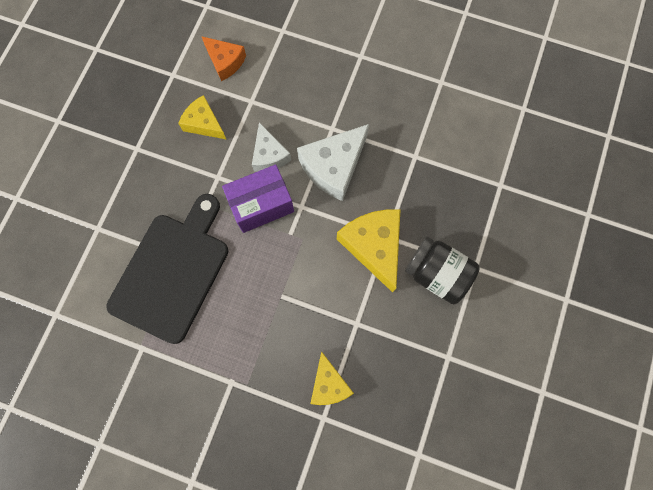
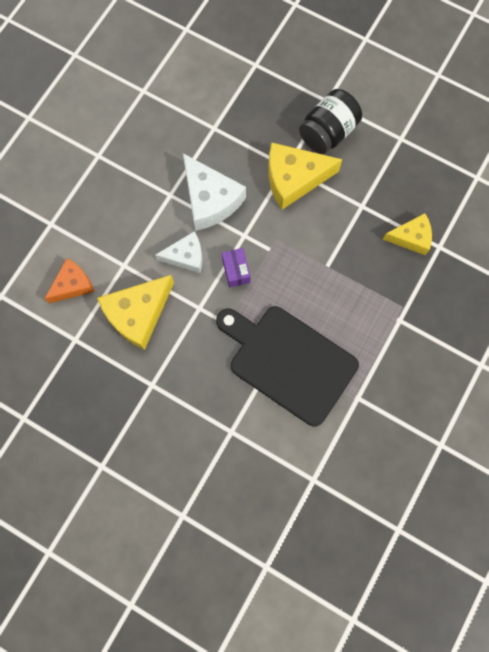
camera: 80 degrees left, 0 degrees up
(204, 123) = (138, 314): yellow cheese -> yellow cheese, size x1.61
(261, 205) = (236, 271): purple box -> purple box, size x0.57

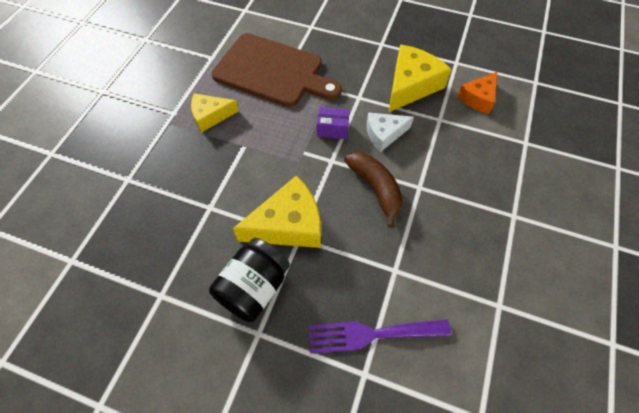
camera: 170 degrees right, 15 degrees down
(210, 200) = (375, 189): white cheese -> brown banana
(236, 271) = (332, 129): purple box -> purple box turned 60 degrees counterclockwise
(244, 87) = (371, 334): none -> purple fork
(288, 362) = (272, 71): black cutting board -> brown cutting board
(411, 237) = (157, 184): yellow cheese -> yellow cheese (211, 116)

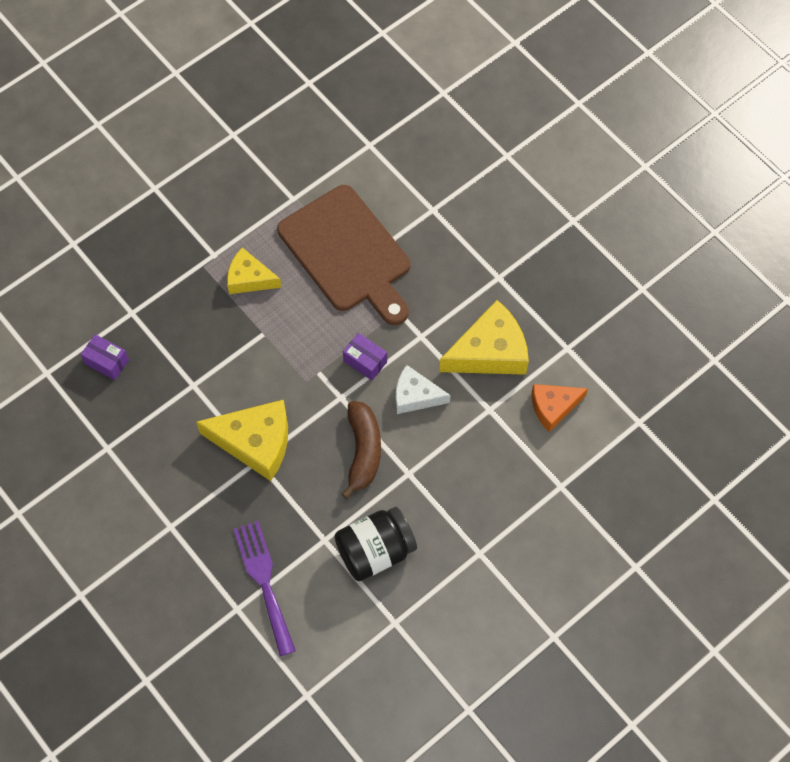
camera: 30 degrees right, 5 degrees up
(124, 225) = (107, 362): none -> purple box
(254, 288) = (189, 485): black jar -> black jar (375, 551)
(371, 334) = (264, 581): purple fork -> purple fork turned 45 degrees clockwise

